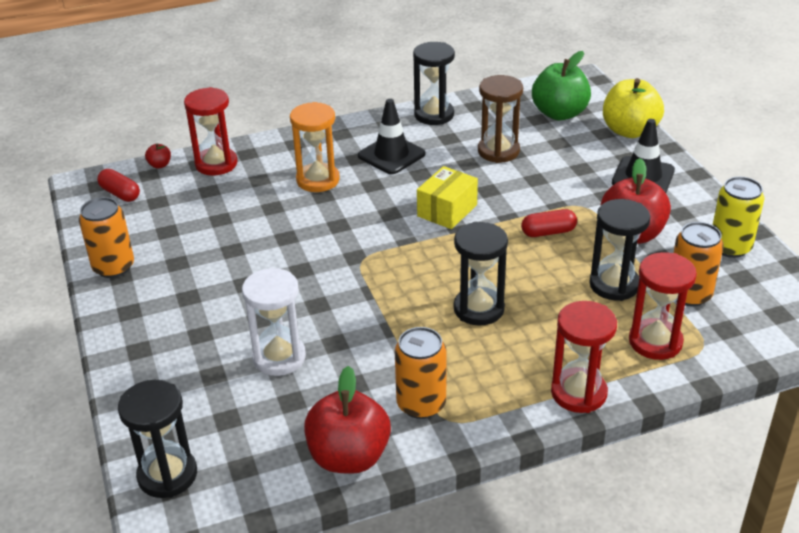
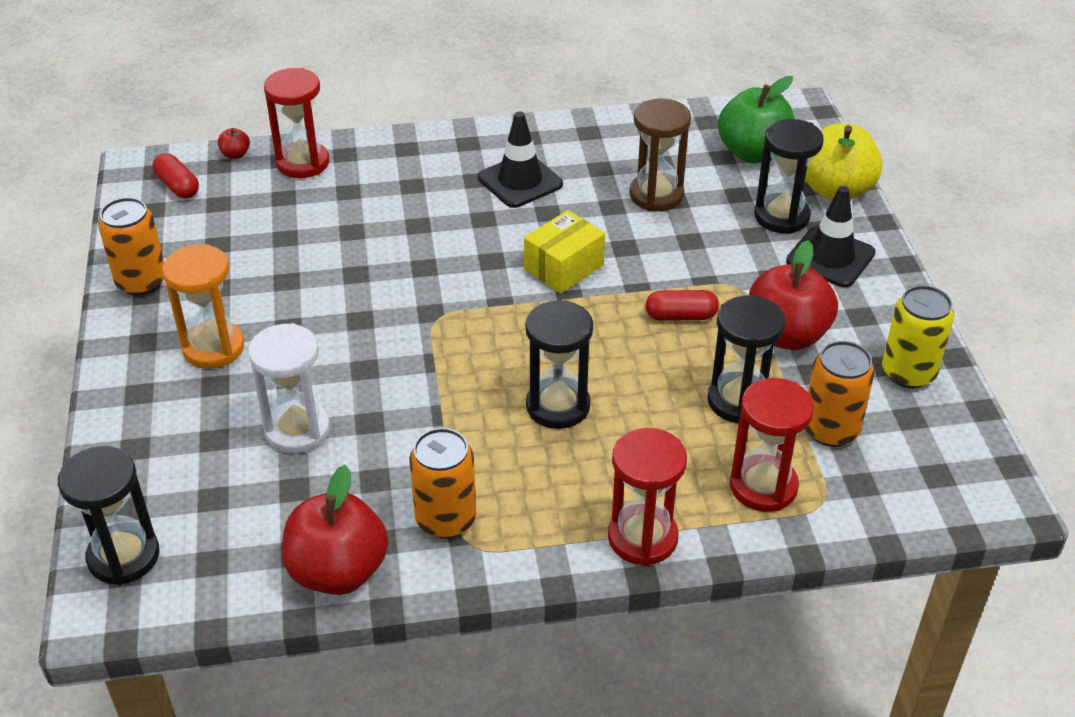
camera: 10 degrees right, 5 degrees up
(318, 180) = (418, 202): orange hourglass -> orange hourglass (213, 348)
(434, 115) = (592, 133): black hourglass -> black hourglass (781, 216)

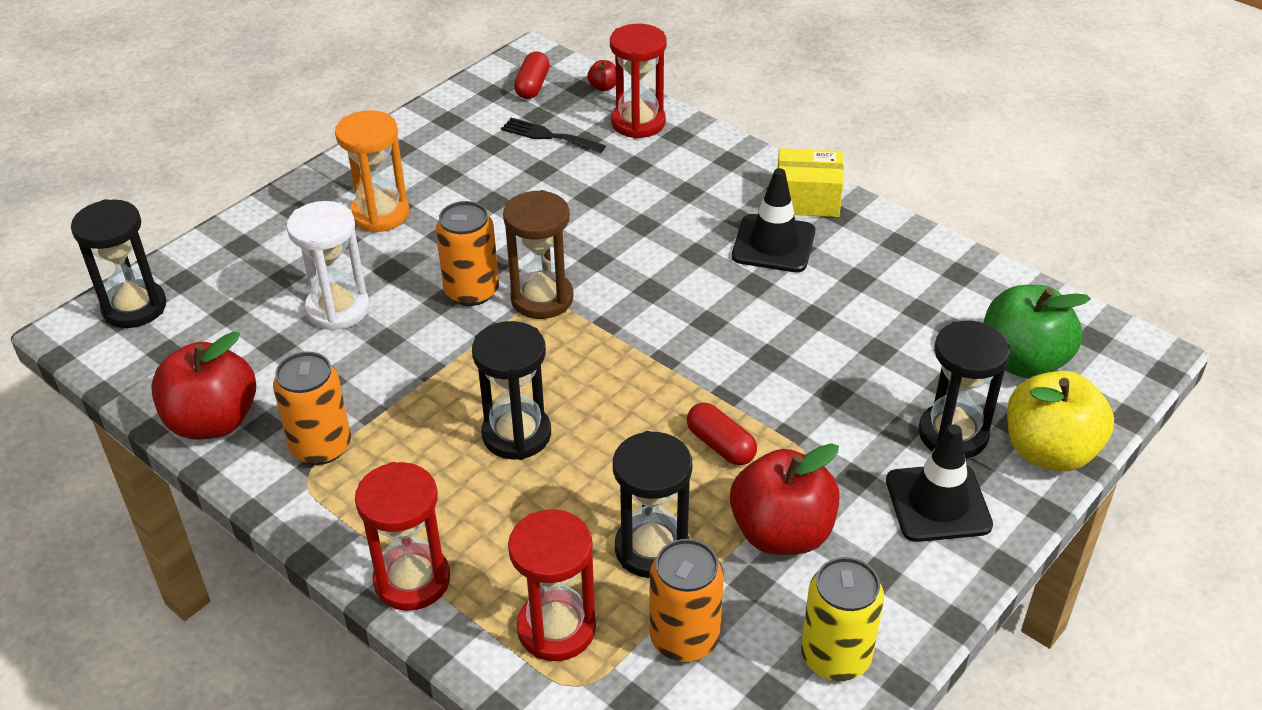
camera: 50 degrees right, 0 degrees up
(141, 282) = (410, 138): orange can -> orange can (471, 291)
(251, 212) = (548, 136): none -> black fork
(563, 267) = (694, 335): yellow box -> yellow box (807, 199)
(656, 195) = (868, 334): brown hourglass -> brown hourglass (542, 298)

